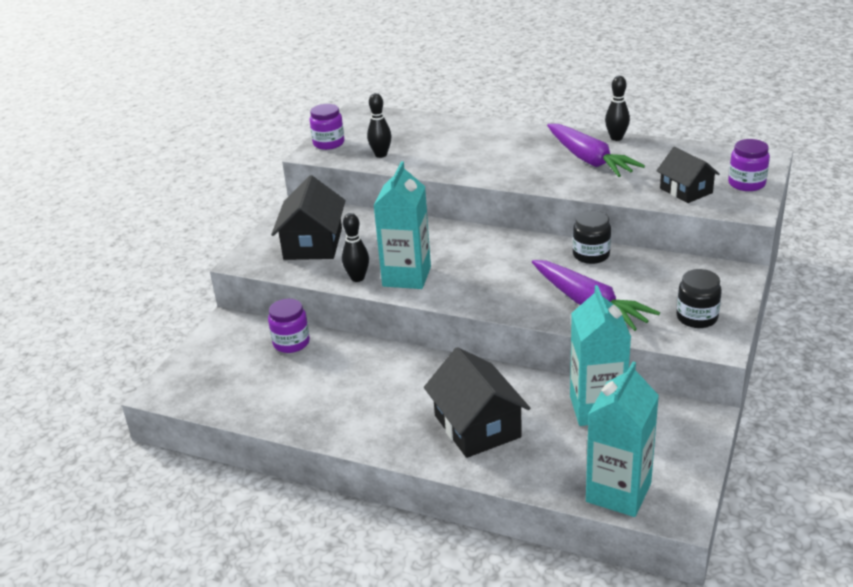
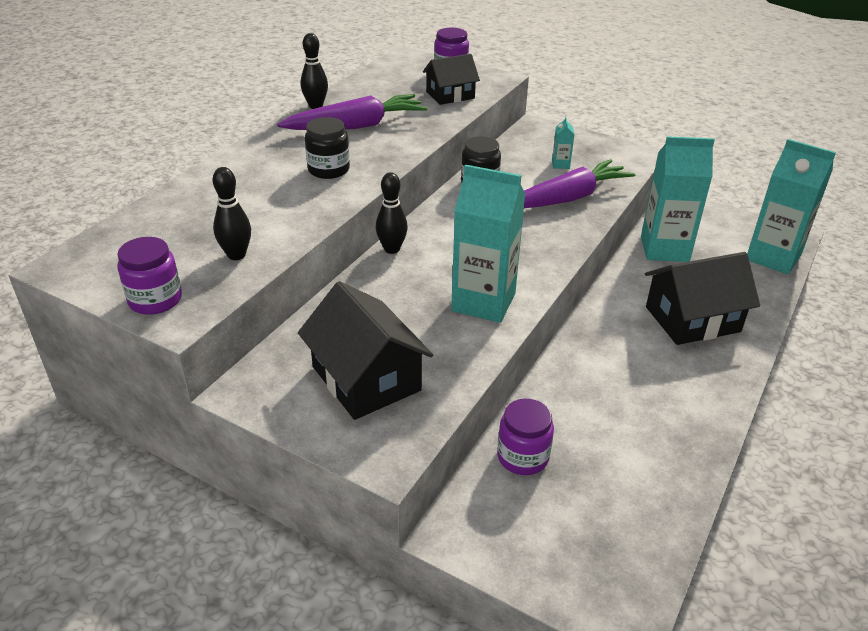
camera: 85 degrees left, 5 degrees up
(313, 244) = (366, 378): black house -> black house turned 45 degrees clockwise
(357, 278) = (474, 342): black bowling pin -> black bowling pin (392, 249)
(658, 295) = (560, 164): none -> turquoise carton
(697, 317) = (598, 155): black jar -> black jar (328, 170)

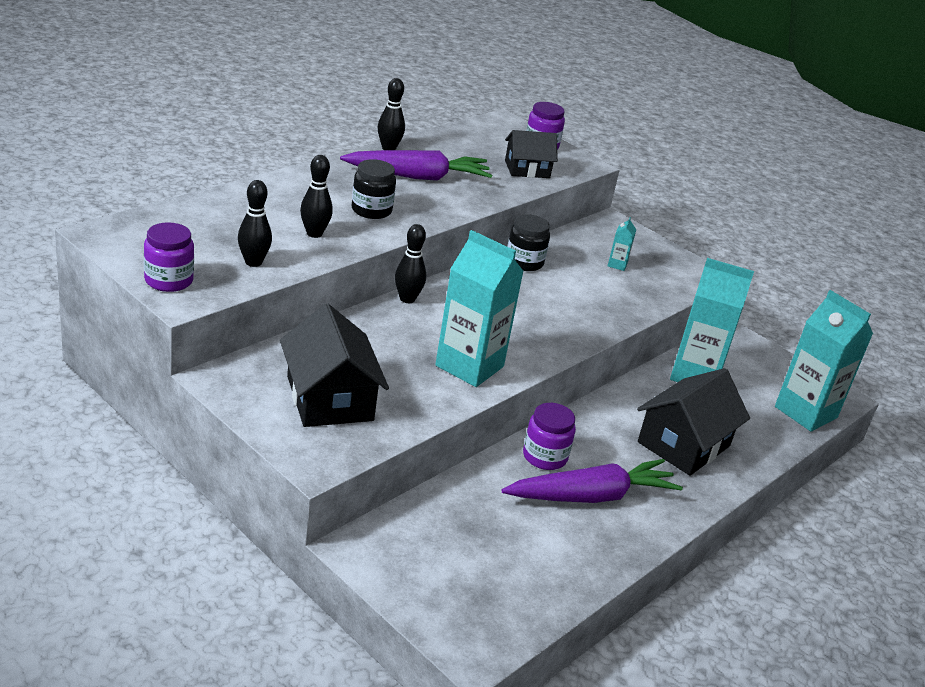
camera: 10 degrees right, 5 degrees down
(284, 208) = (314, 233): none -> black bowling pin
(522, 457) = (451, 510): purple jar -> purple jar (544, 456)
(568, 198) = (605, 297): purple carrot -> purple carrot (591, 496)
(692, 319) = (683, 444): black house -> black house turned 45 degrees counterclockwise

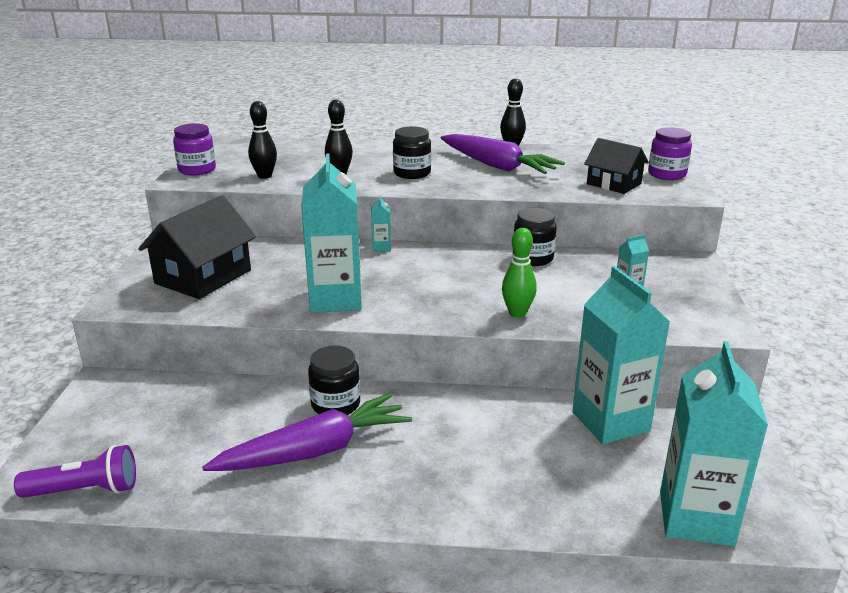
camera: 55 degrees right, 5 degrees down
(407, 299) = (381, 247): black bowling pin -> turquoise carton
(516, 622) = (85, 490): none -> purple flashlight
(544, 456) = (335, 404): purple jar -> black jar
(591, 496) = (315, 450): purple carrot -> purple carrot turned 60 degrees counterclockwise
(594, 318) = (517, 313): none -> green bowling pin
(683, 444) = (482, 464): black house -> none

